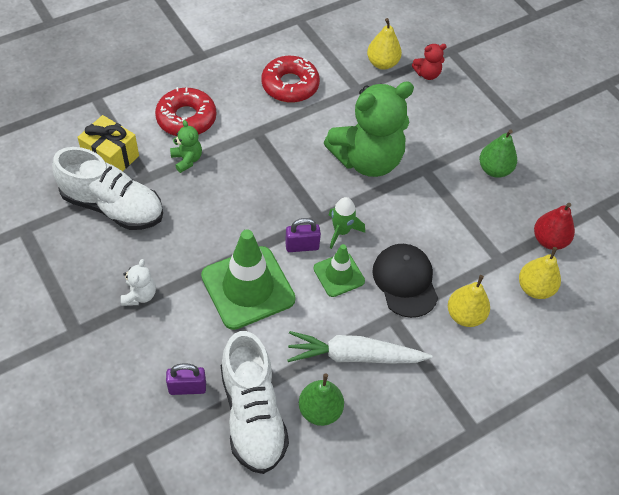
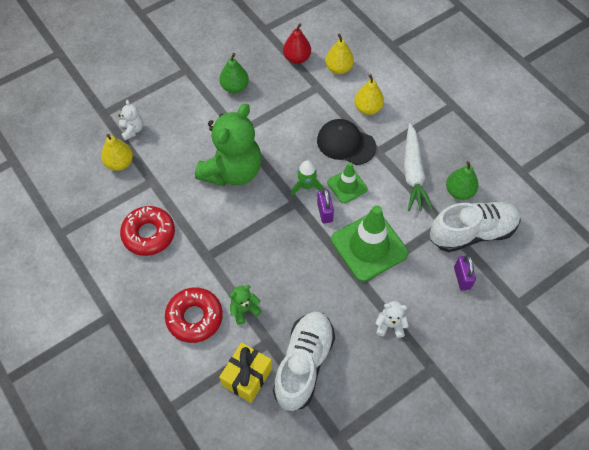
camera: 90 degrees left, 5 degrees up
(367, 160) = (232, 171): green teddy bear -> green teddy bear turned 60 degrees clockwise
(405, 281) = (346, 143): black cap -> black cap turned 45 degrees clockwise
(427, 74) = (132, 130): red teddy bear -> white teddy bear

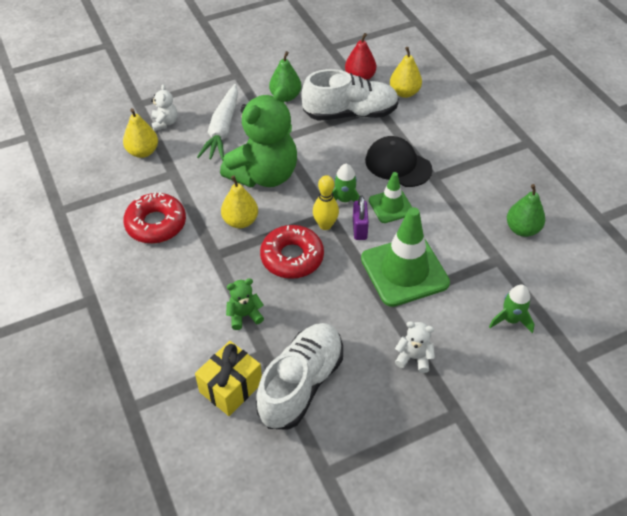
camera: 10 degrees right, 10 degrees down
(194, 317) = (185, 315): red donut -> red donut (292, 257)
(295, 213) = (325, 225): none -> yellow bowling pin
(368, 108) = (430, 134): yellow pear -> yellow pear (240, 221)
(413, 173) = (470, 203): white carrot -> white carrot (222, 129)
(462, 278) = (510, 320): purple padlock -> green rocket
(472, 233) = (531, 274): white shoe -> white shoe (350, 113)

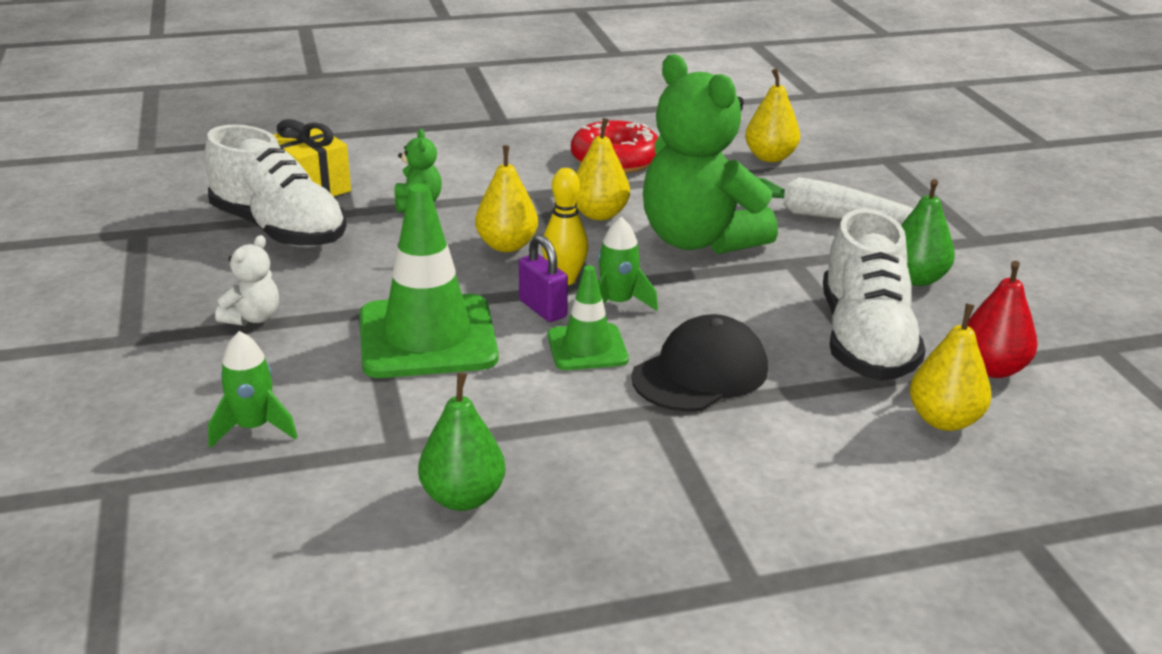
camera: 100 degrees right, 20 degrees down
(165, 123) = (838, 175): white teddy bear -> none
(292, 257) = (507, 245): red donut -> yellow pear
(359, 229) = (542, 309): purple padlock -> purple padlock turned 45 degrees clockwise

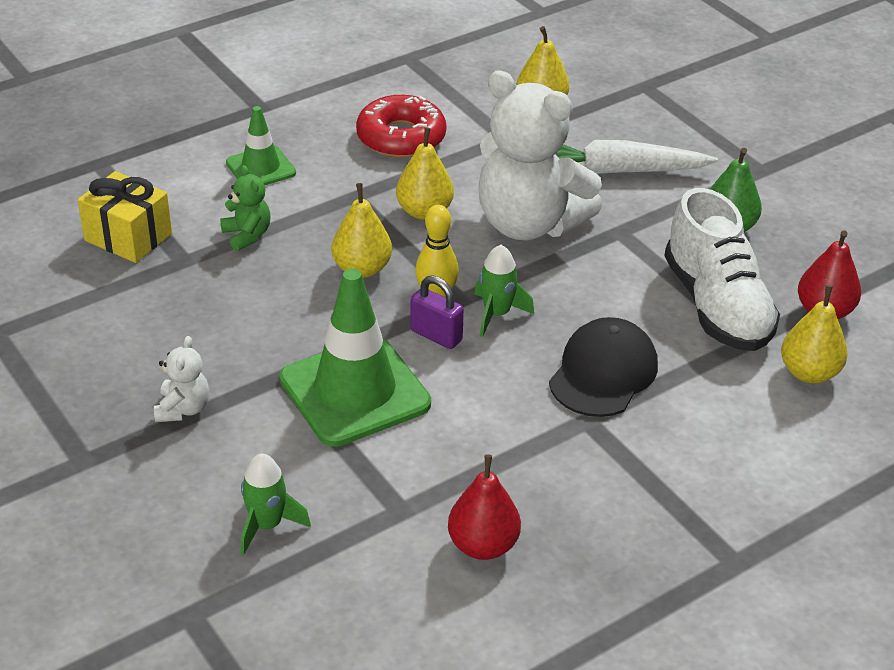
camera: 20 degrees left, 10 degrees up
(279, 230) = (134, 298): white shoe -> none
(463, 498) = (483, 545): green pear -> red pear
(587, 348) = (497, 369): green traffic cone -> green traffic cone (261, 168)
(699, 240) = (529, 224): green teddy bear -> white teddy bear

